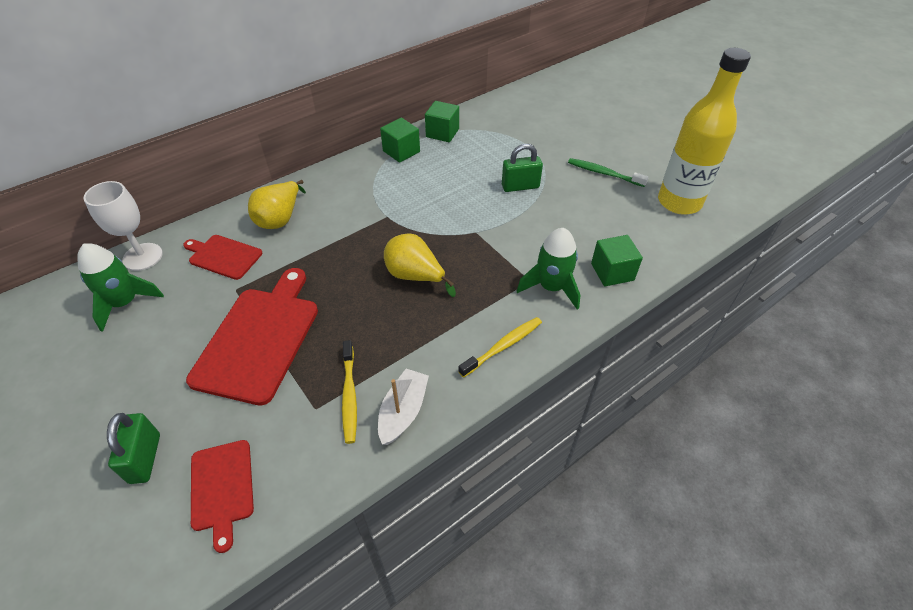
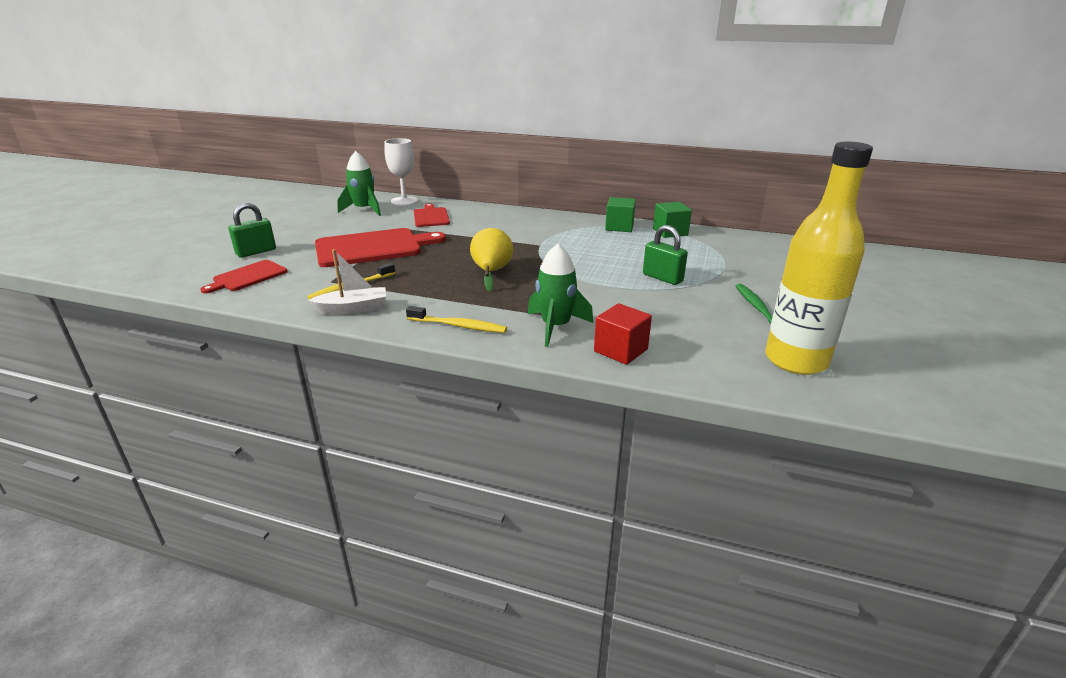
camera: 55 degrees right, 20 degrees down
(280, 219) = (486, 218): yellow pear -> none
(612, 272) = (620, 350): green cube -> red cube

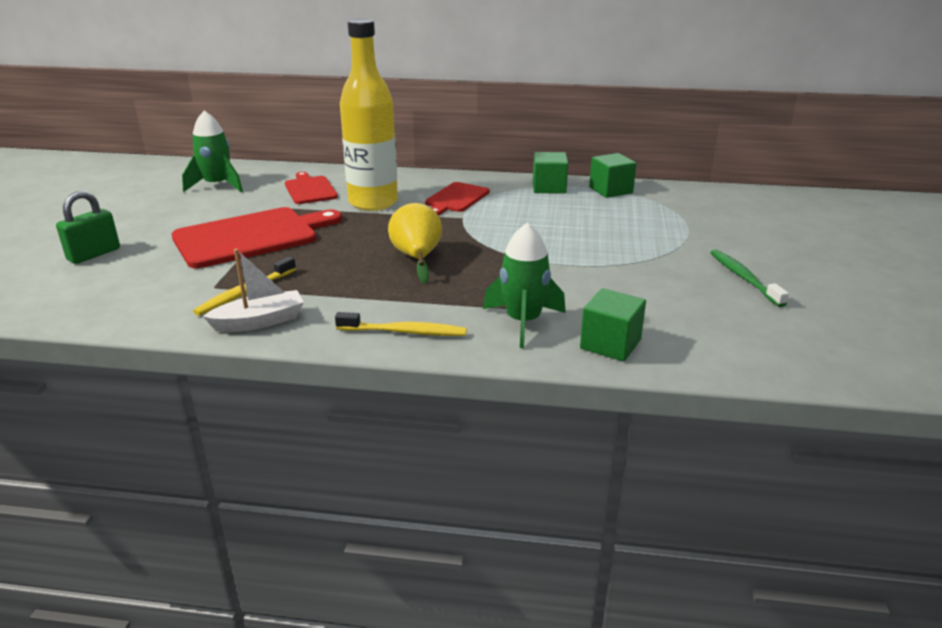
camera: 10 degrees left, 0 degrees up
(248, 277) = (97, 290): red cutting board -> red cutting board (456, 198)
(404, 201) = (266, 170): white goblet -> none
(620, 350) = (610, 344): red cube -> green cube
(662, 278) = (624, 249): green padlock -> none
(796, 361) = (807, 337): yellow bottle -> yellow bottle (373, 202)

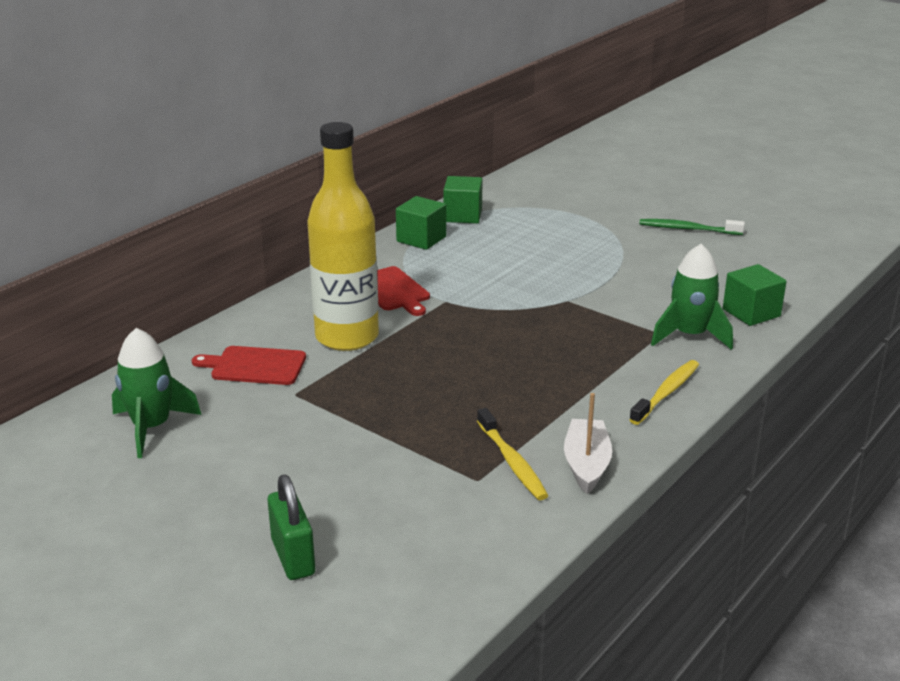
camera: 60 degrees left, 0 degrees up
(251, 237) = (361, 432): red cutting board -> none
(417, 258) = (519, 349): yellow pear -> none

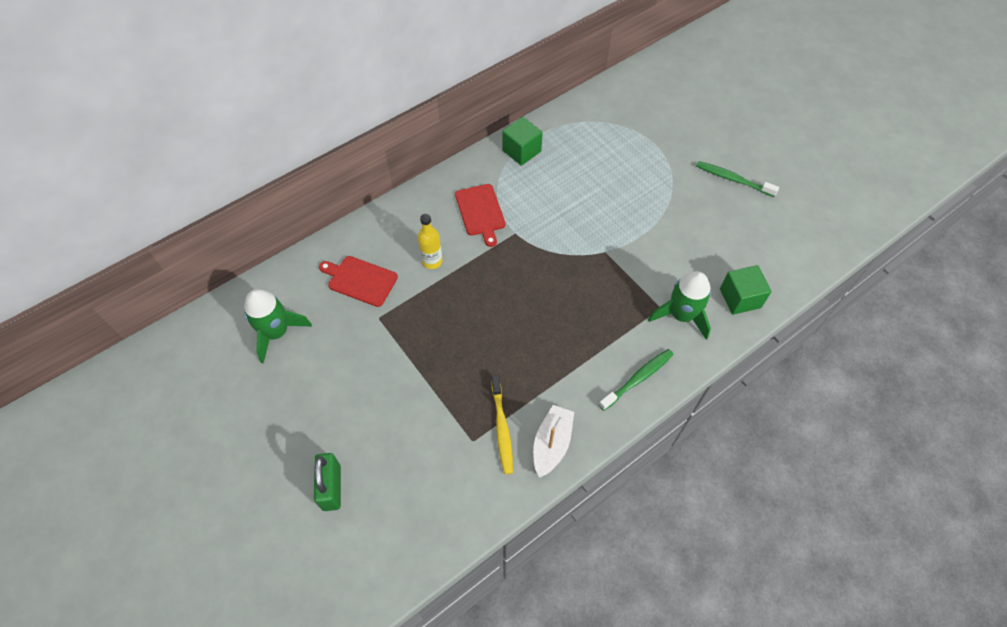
camera: 15 degrees right, 30 degrees up
(347, 337) = (432, 261): yellow bottle -> yellow bottle, size x0.45
(462, 215) = (562, 126): green cube -> none
(666, 392) = (638, 378): yellow toothbrush -> green toothbrush

